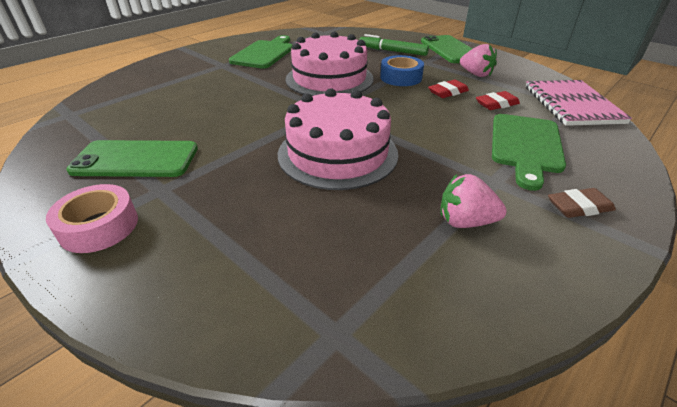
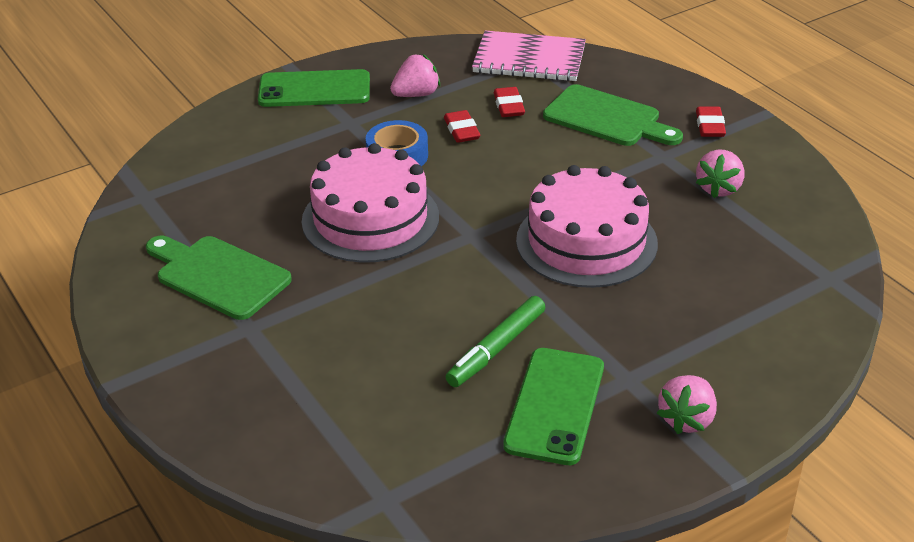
camera: 75 degrees left, 0 degrees up
(99, 226) = (687, 419): pink tape -> pink strawberry
(392, 51) = (290, 141): green marker -> green marker (496, 349)
(579, 207) = (710, 126): brown eraser -> red eraser

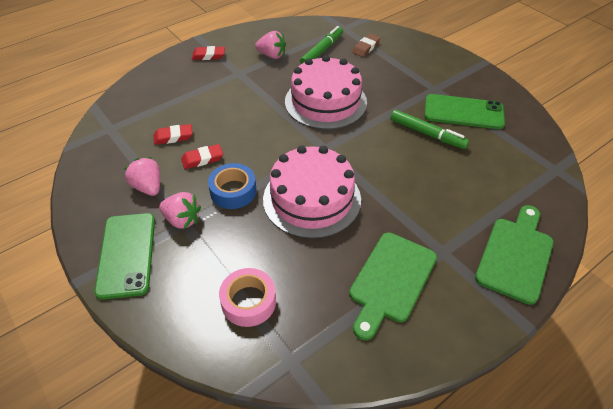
camera: 95 degrees left, 10 degrees up
(226, 169) = (248, 301): none -> pink tape
(529, 59) = (111, 128): pink notebook -> none
(607, 118) = (195, 93): green cutting board -> green cutting board (515, 255)
(687, 419) = (456, 72): pink strawberry -> pink strawberry (182, 220)
(743, 245) = (322, 50): none -> green marker
(762, 301) = (366, 47): none -> brown eraser

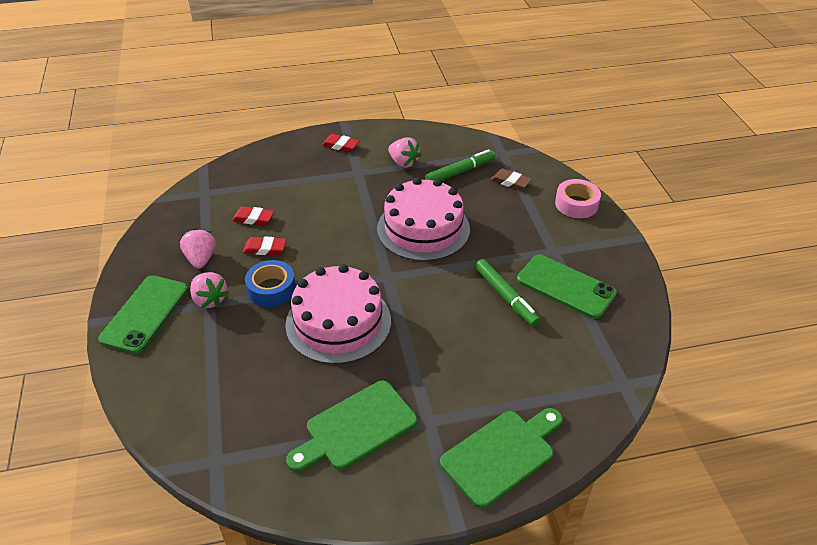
camera: 25 degrees right, 5 degrees down
(248, 301) = (216, 394): pink tape -> pink tape (576, 204)
(366, 47) = (510, 182): brown eraser -> brown eraser turned 60 degrees clockwise

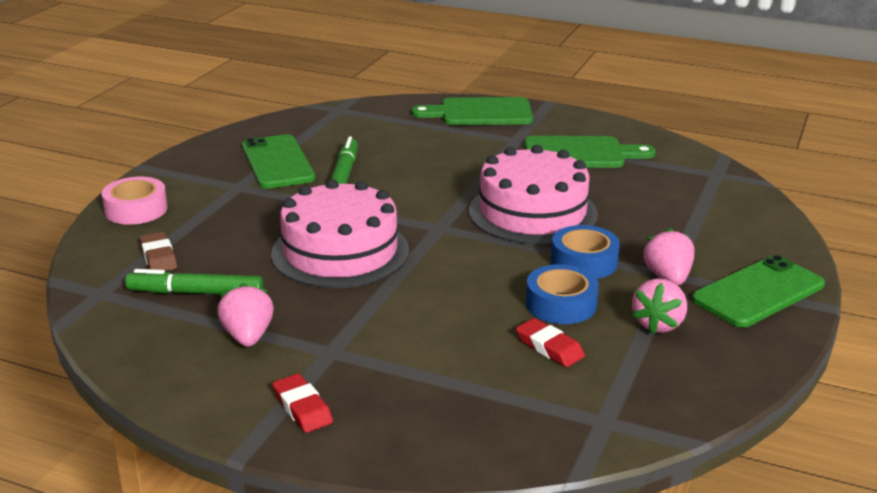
camera: 145 degrees left, 15 degrees down
(265, 248) = (561, 304): red eraser -> blue tape

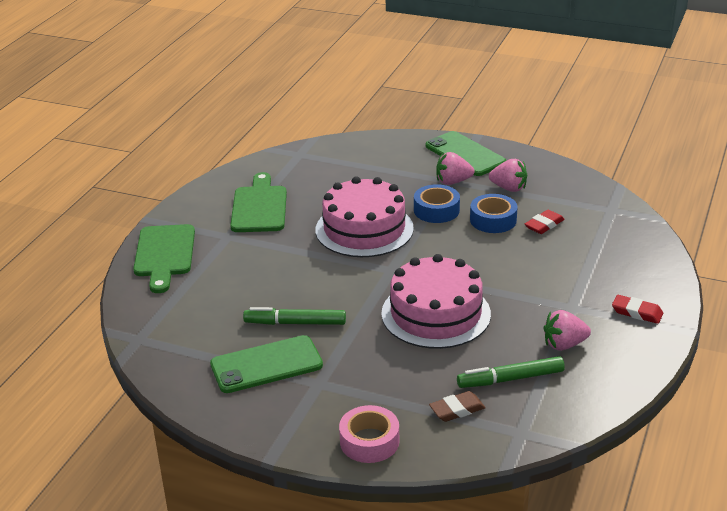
camera: 90 degrees left, 5 degrees up
(195, 293) = (510, 379): green marker -> green marker turned 75 degrees clockwise
(302, 408) = (637, 312): red eraser -> red eraser turned 60 degrees clockwise

